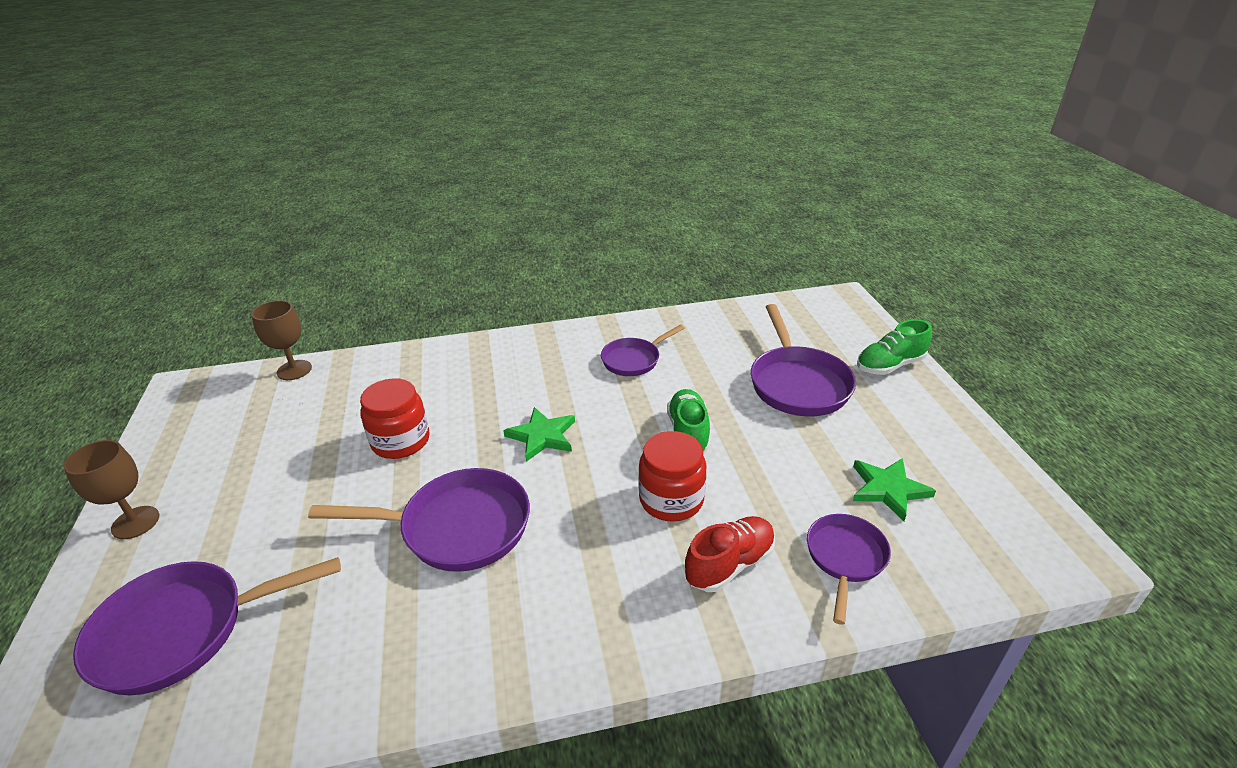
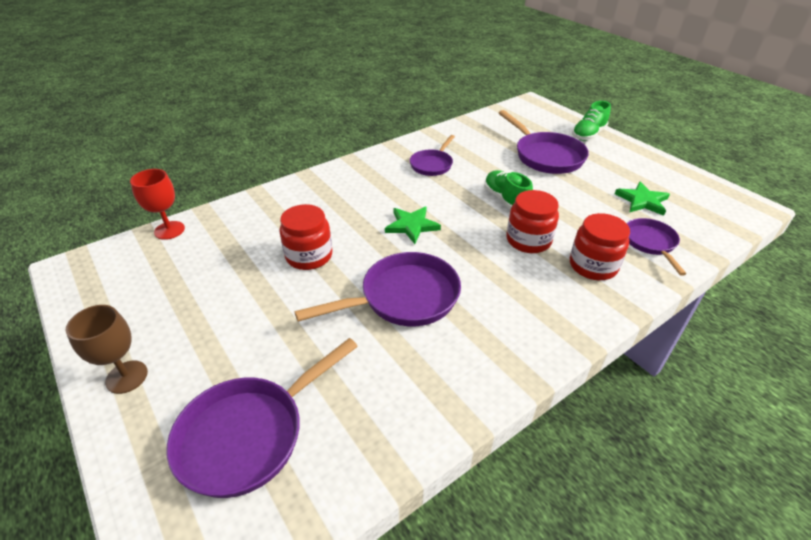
camera: 25 degrees left, 5 degrees up
(294, 370) = (169, 230): brown goblet -> red goblet
(729, 564) = (593, 266): red shoe -> red jar

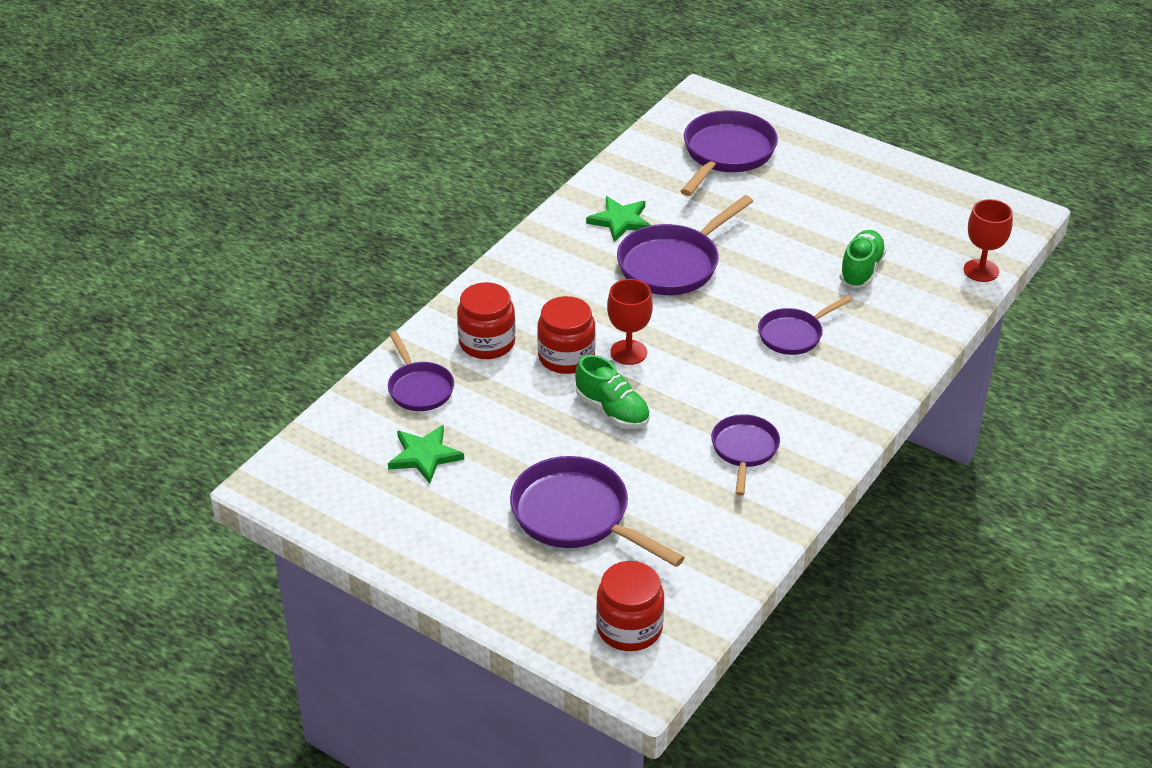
camera: 160 degrees right, 0 degrees up
(127, 377) = (852, 160): brown goblet -> none
(309, 256) = (800, 280): red jar -> red jar (629, 628)
(350, 218) = (793, 335): none -> purple pan
(412, 226) = (712, 342): green star -> green star (620, 221)
(478, 233) = (628, 352): none -> red goblet
(588, 134) = (512, 595): green shoe -> green shoe (861, 270)

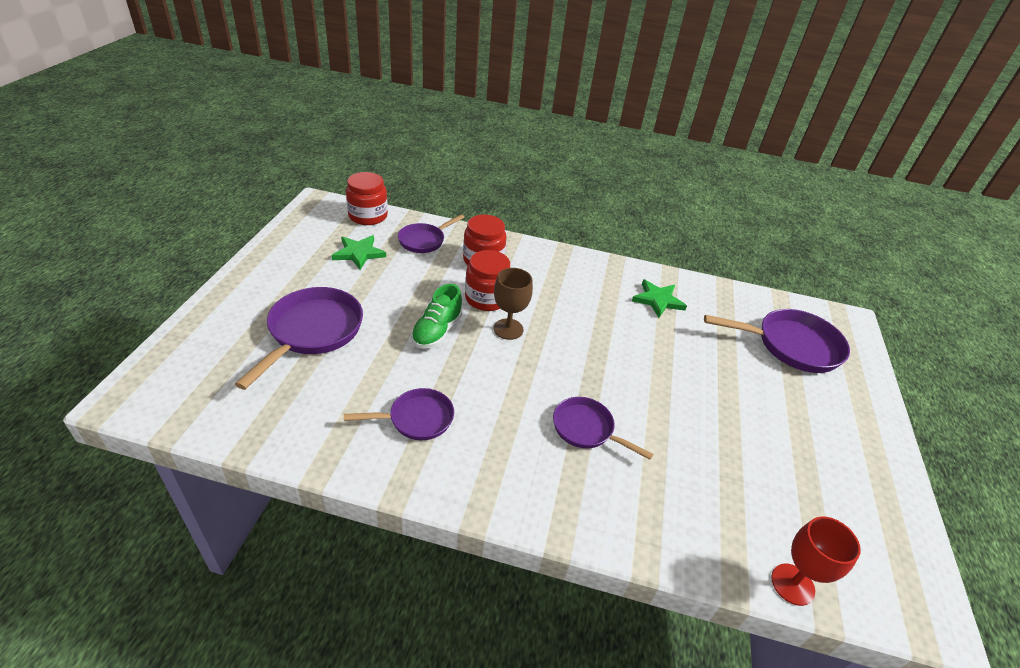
camera: 65 degrees right, 0 degrees up
(628, 352) = (508, 329): red goblet -> brown goblet
(629, 628) = (187, 381): red jar -> red jar (368, 216)
(673, 264) = (628, 337): purple pan -> none
(861, 270) = (712, 467): green shoe -> none

